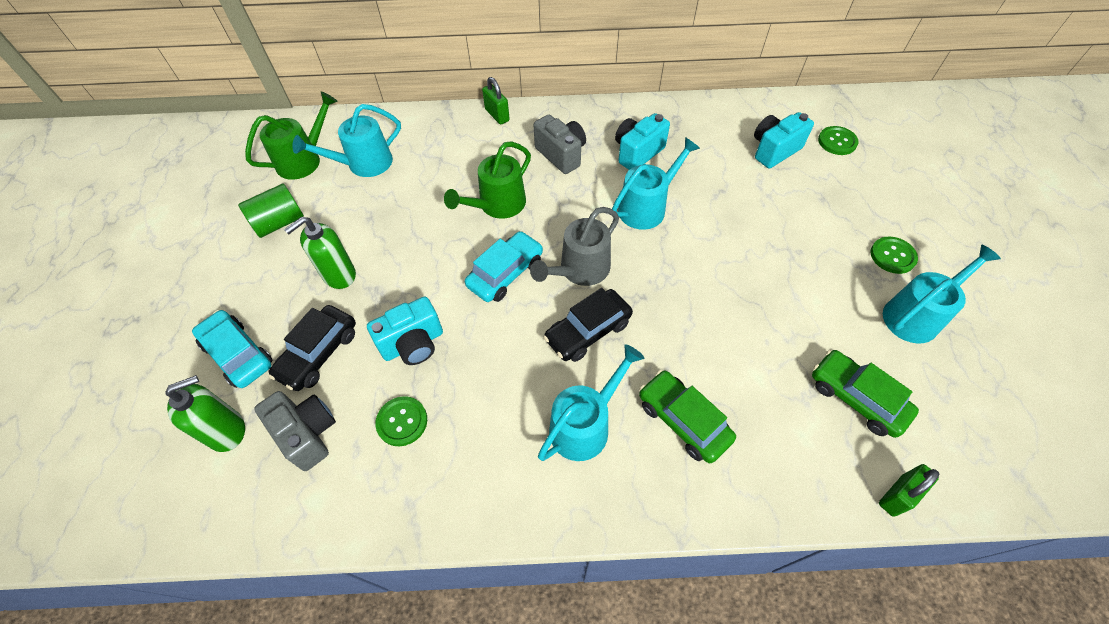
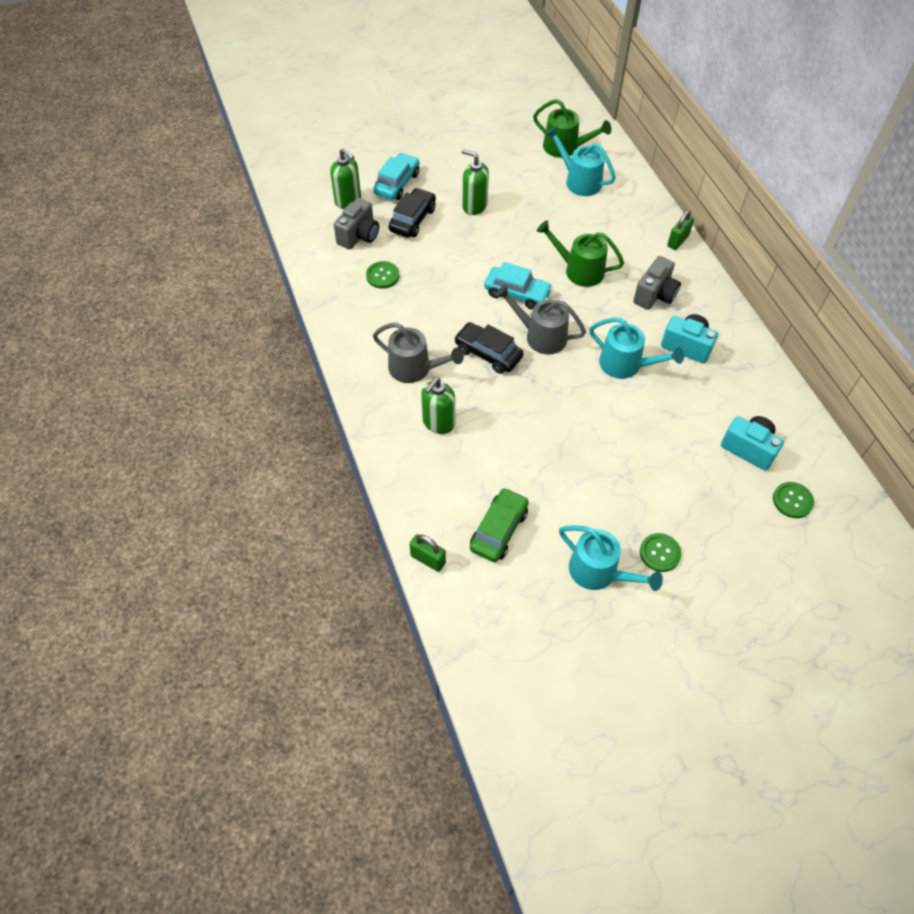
camera: 70 degrees right, 0 degrees up
(279, 222) = (503, 159): green cylinder -> none
(319, 353) = (412, 219): black car -> black car turned 105 degrees clockwise
(413, 344) = (438, 262): turquoise camera -> none
(585, 424) = (415, 369): turquoise watering can -> grey watering can
(683, 421) = (438, 423): green car -> green soap dispenser

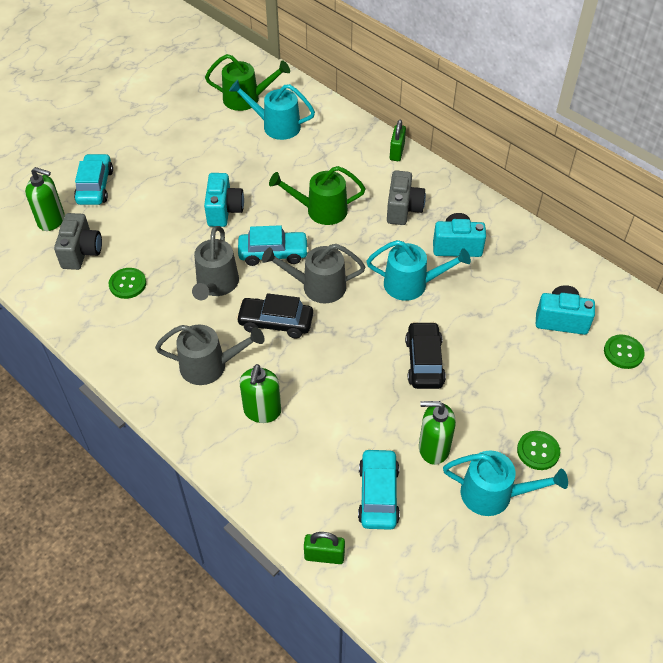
camera: 25 degrees left, 5 degrees down
(412, 219) = (130, 217): black car -> black car (424, 362)
(454, 303) = (216, 285): none -> grey watering can
(474, 206) = (186, 183): green soap dispenser -> green soap dispenser (433, 448)
(494, 241) = (224, 210): none -> turquoise camera
(498, 530) = (378, 494): green car -> turquoise car

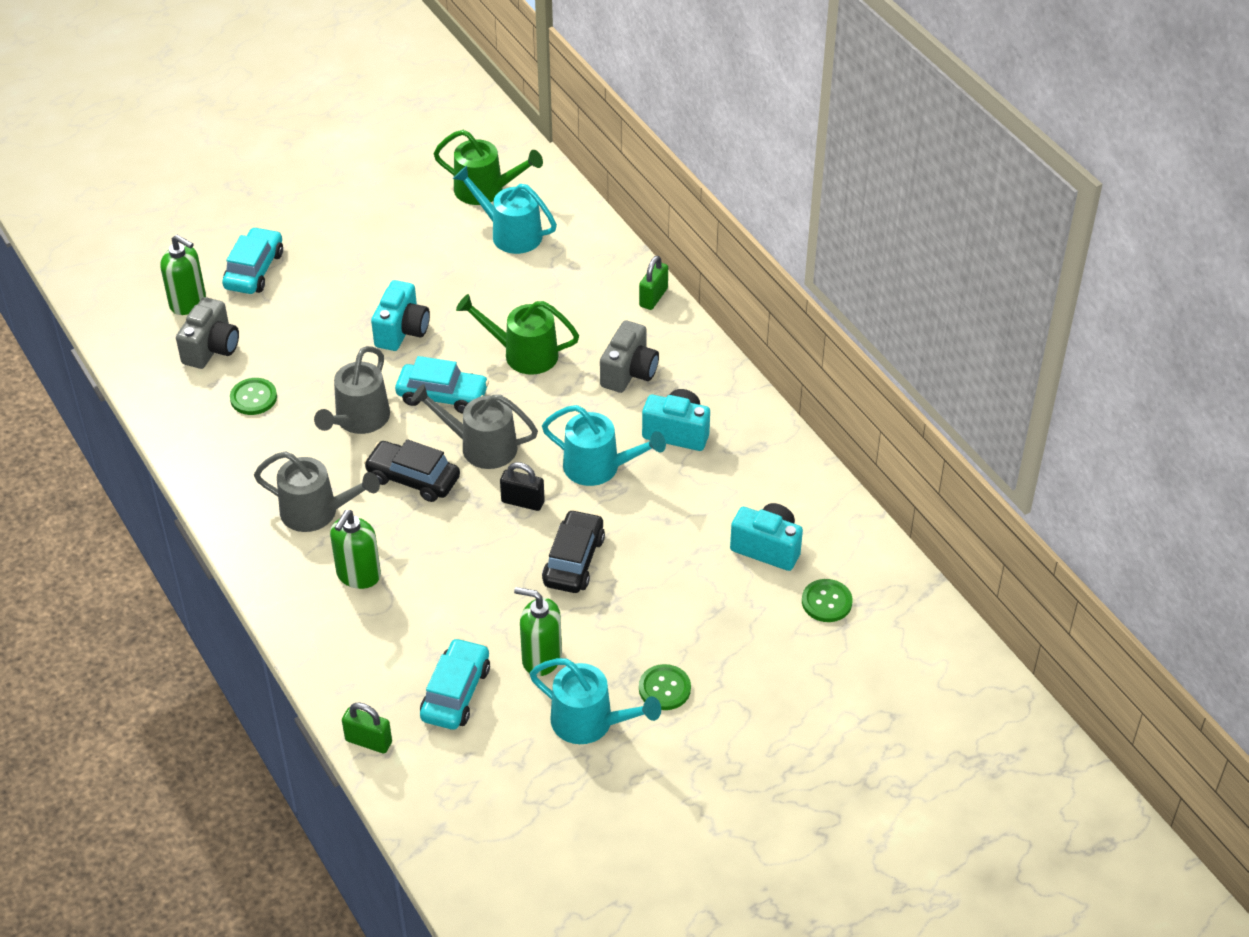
camera: 15 degrees right, 5 degrees down
(366, 323) = (522, 502): none -> black padlock

